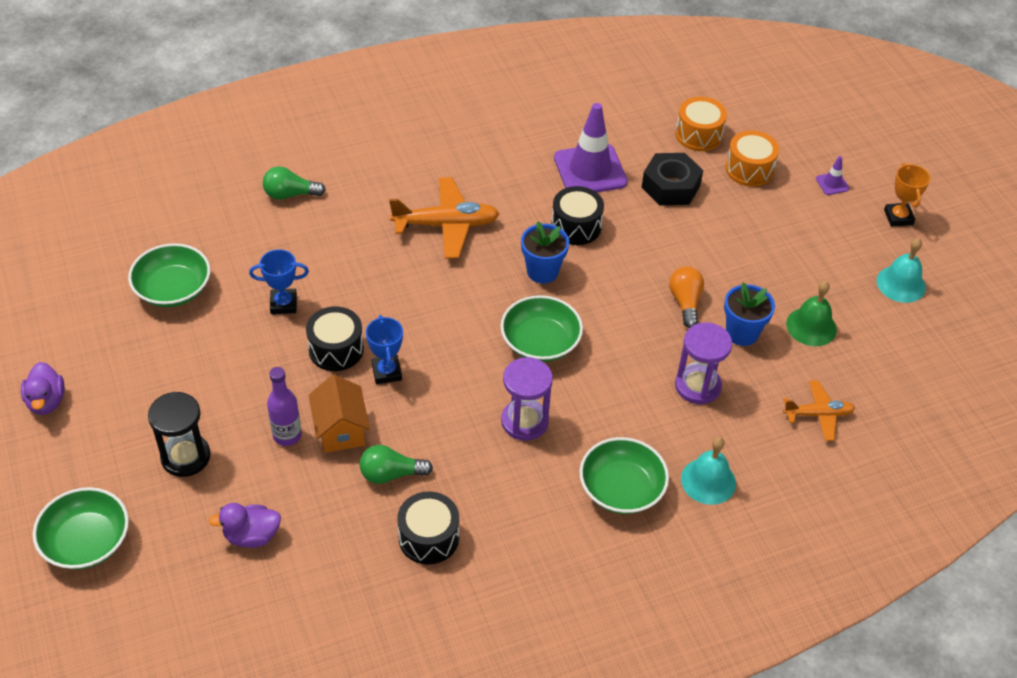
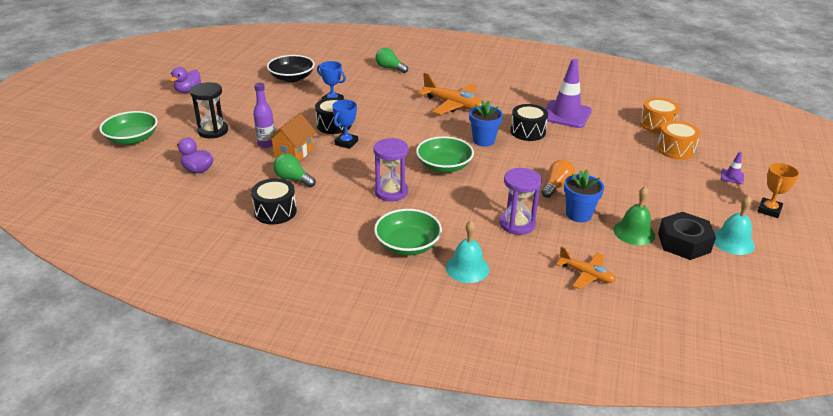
camera: 40 degrees right, 15 degrees down
(173, 289) = (292, 78): green bowl -> black bowl
(670, 186) = (610, 138): black nut -> black nut (684, 243)

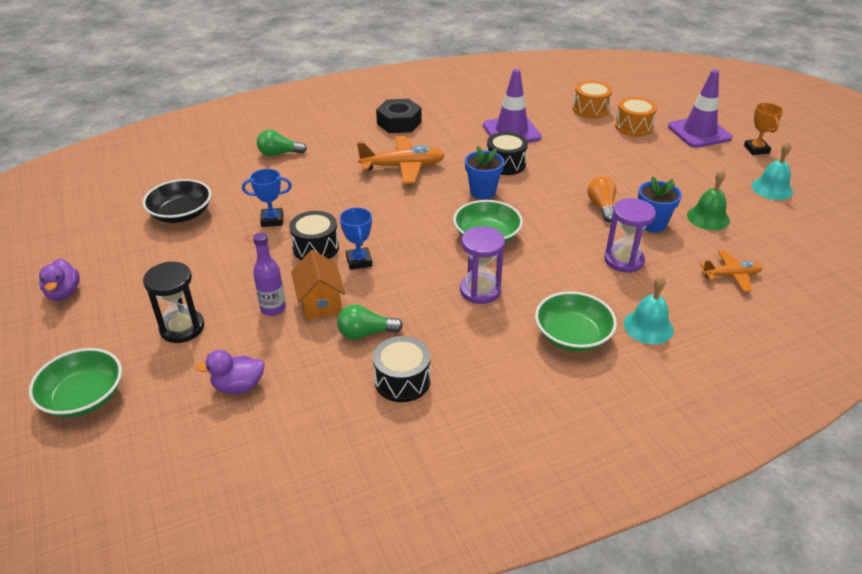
camera: 40 degrees left, 5 degrees up
(684, 243) = (748, 207): black nut -> black nut (399, 123)
(732, 177) = (699, 132): purple traffic cone -> purple traffic cone, size x2.33

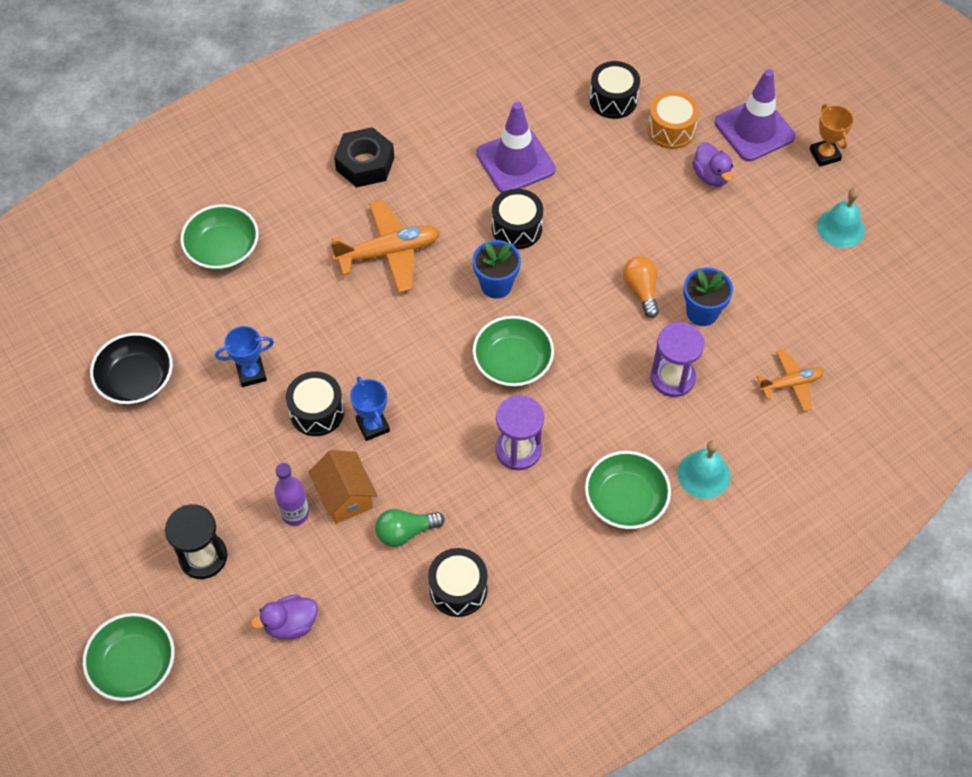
camera: 10 degrees left, 20 degrees up
(64, 293) = (48, 528): purple duck -> purple duck (711, 176)
(279, 153) = (223, 249): green light bulb -> green bowl
(590, 109) = (613, 100): orange drum -> black drum
(708, 218) = (765, 291): green bell -> none

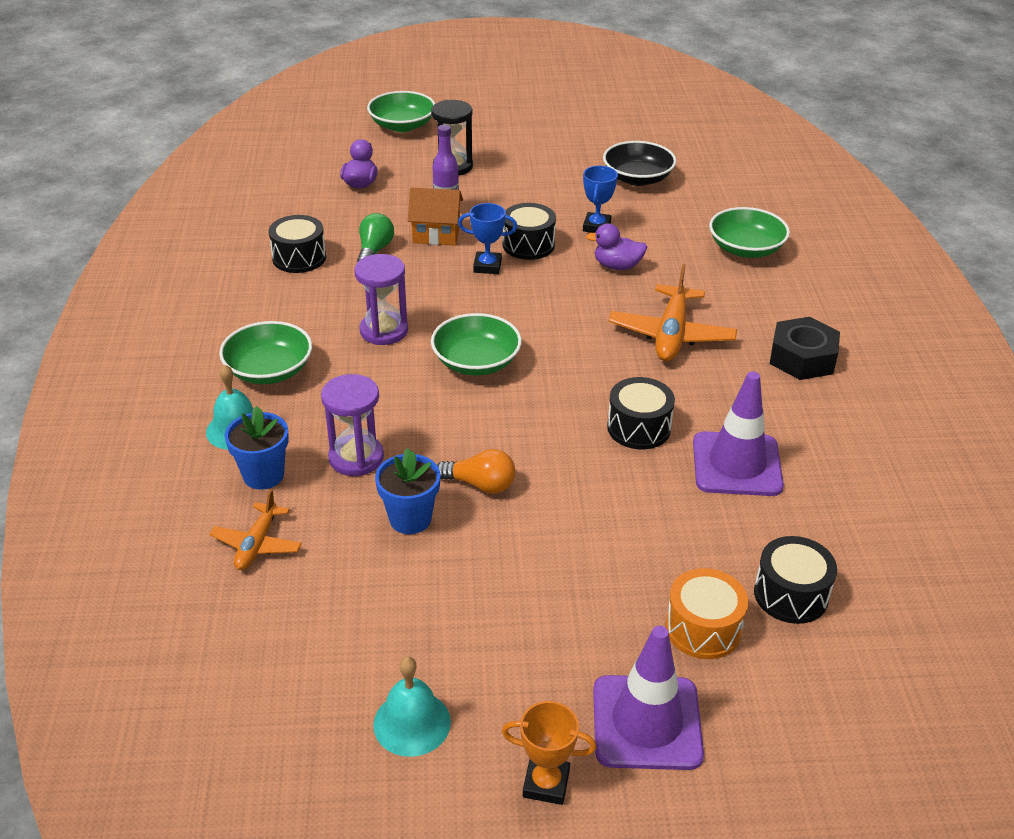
camera: 120 degrees right, 20 degrees down
(496, 285) = (576, 386): blue flower pot -> blue flower pot (263, 475)
(711, 176) = (597, 629): purple duck -> purple duck (617, 266)

